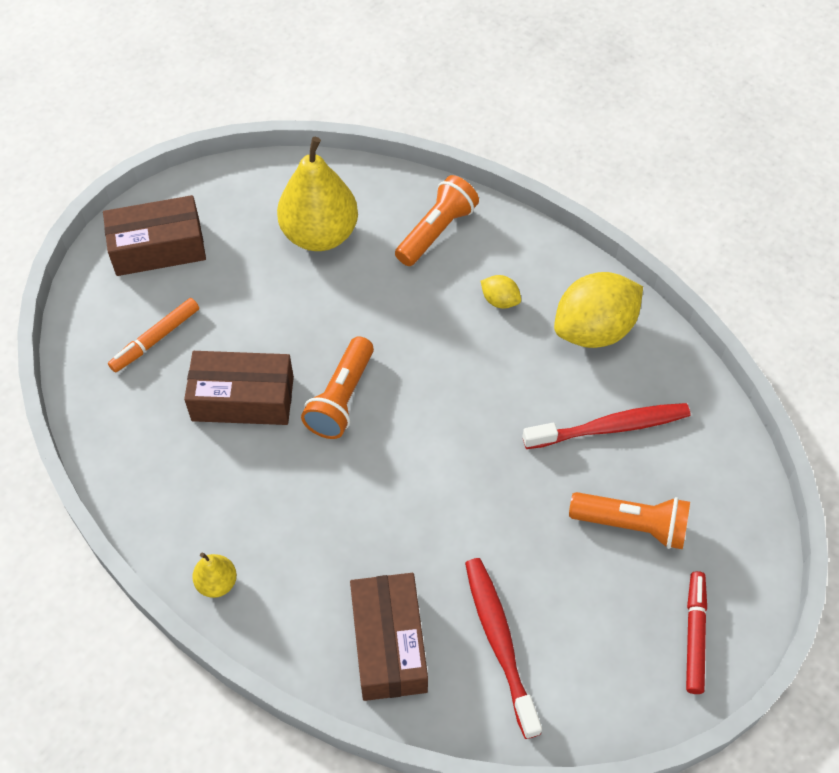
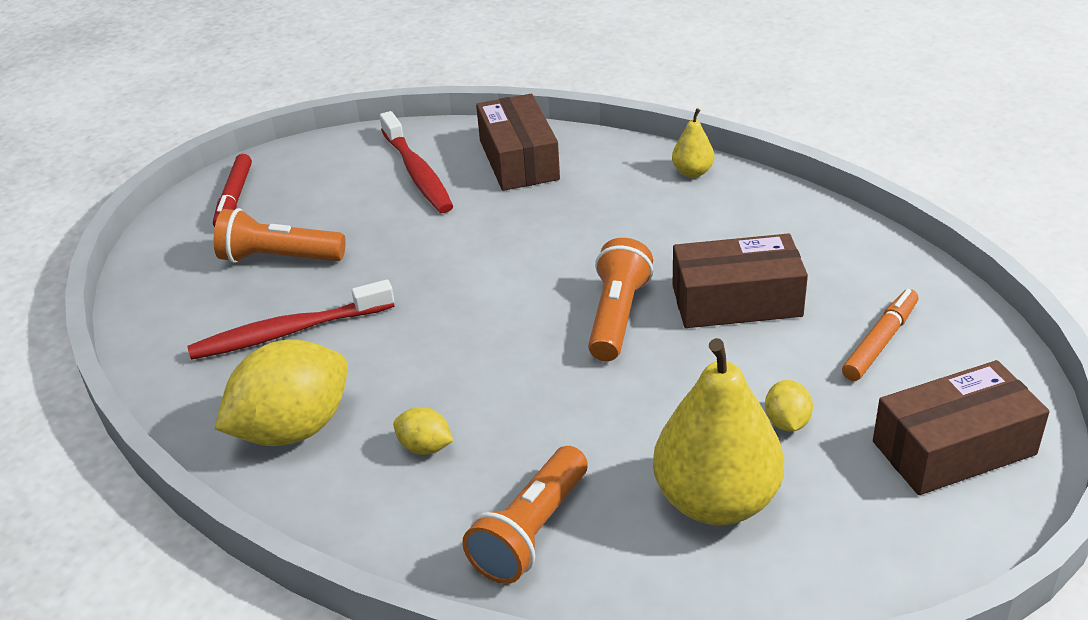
camera: 175 degrees right, 20 degrees down
(253, 282) = (787, 422): none -> yellow lemon

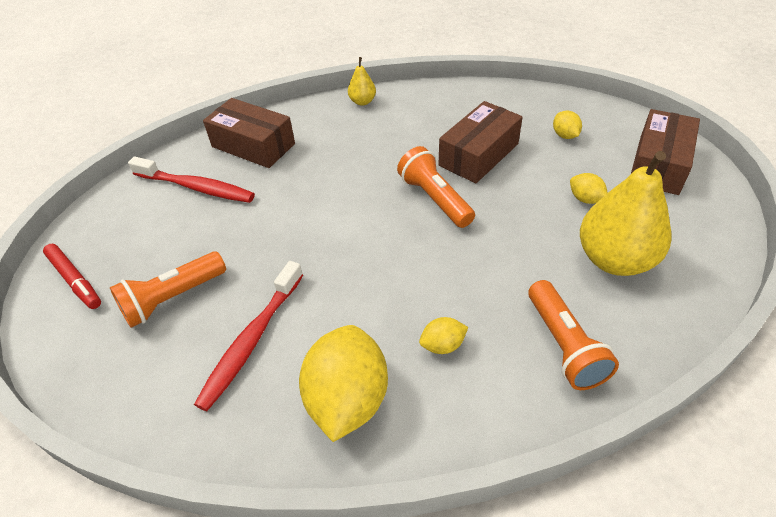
camera: 45 degrees left, 10 degrees up
(880, 342) = (565, 135): orange marker -> yellow lemon

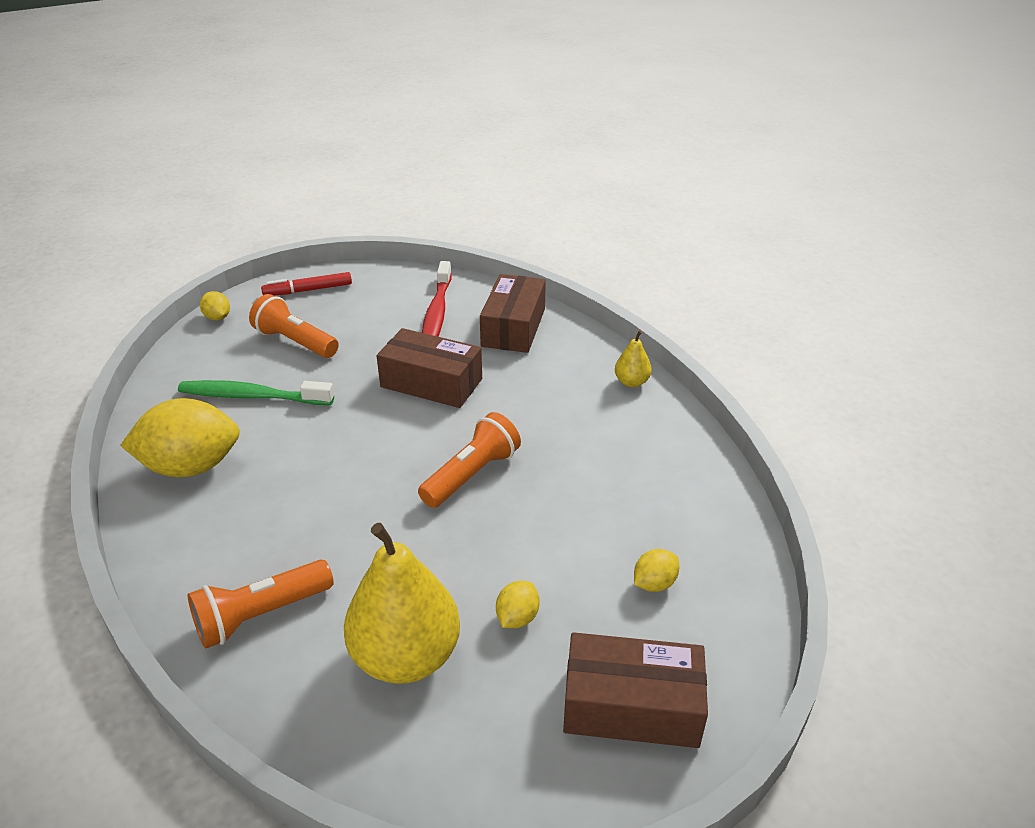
camera: 70 degrees right, 10 degrees down
(75, 280) = (308, 290): red marker -> red marker turned 45 degrees clockwise
(251, 341) = (252, 396): red toothbrush -> green toothbrush
(442, 345) = (255, 517): yellow lemon -> yellow lemon (217, 317)
(478, 154) = (570, 499): brown box -> brown box (431, 383)

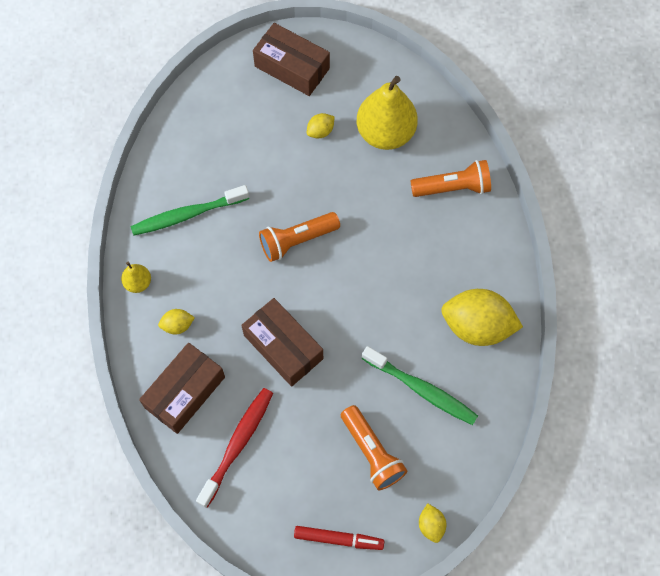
camera: 155 degrees left, 30 degrees up
(631, 454) = (187, 215): none -> green toothbrush
(654, 583) = (238, 121): yellow lemon -> yellow lemon (177, 325)

